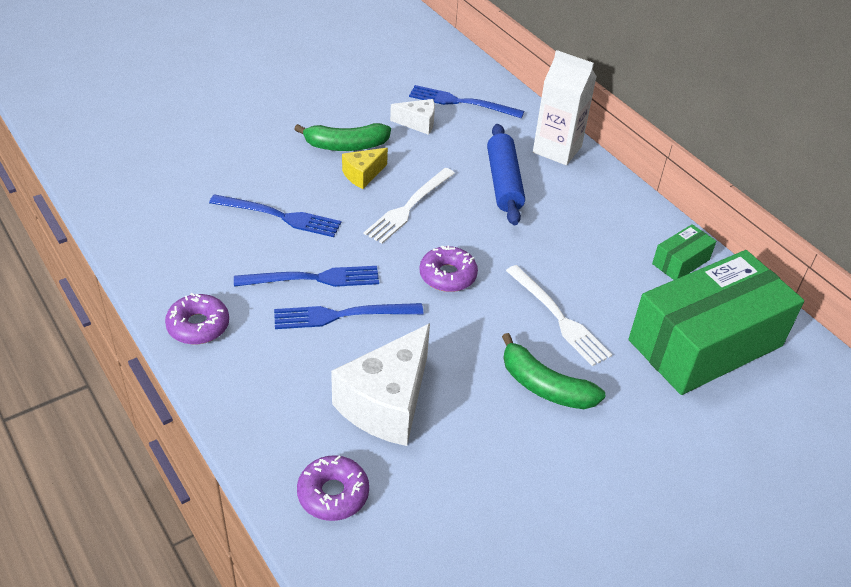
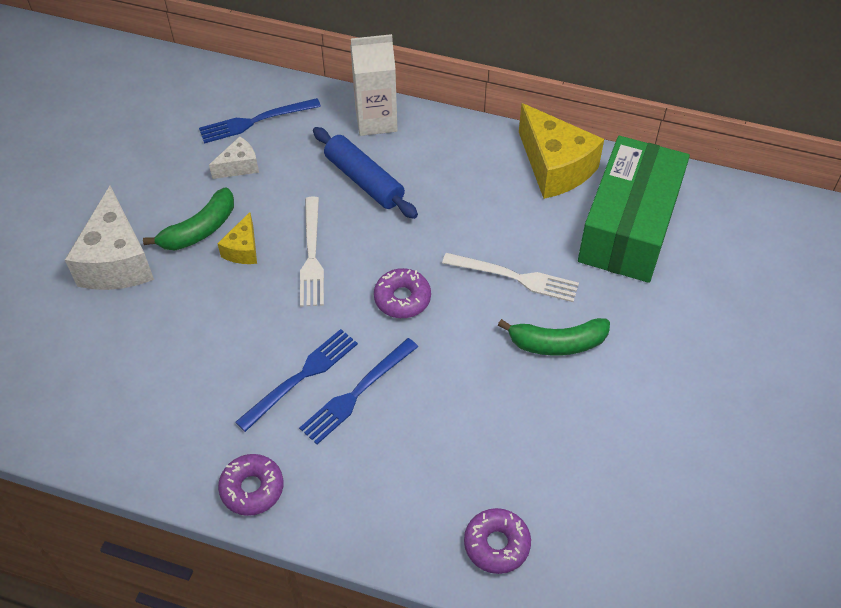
camera: 35 degrees left, 10 degrees up
(280, 216) = (213, 338): blue fork -> none
(387, 403) = (463, 442): white cheese -> white cheese (117, 261)
(681, 262) = (555, 167): green box -> yellow cheese

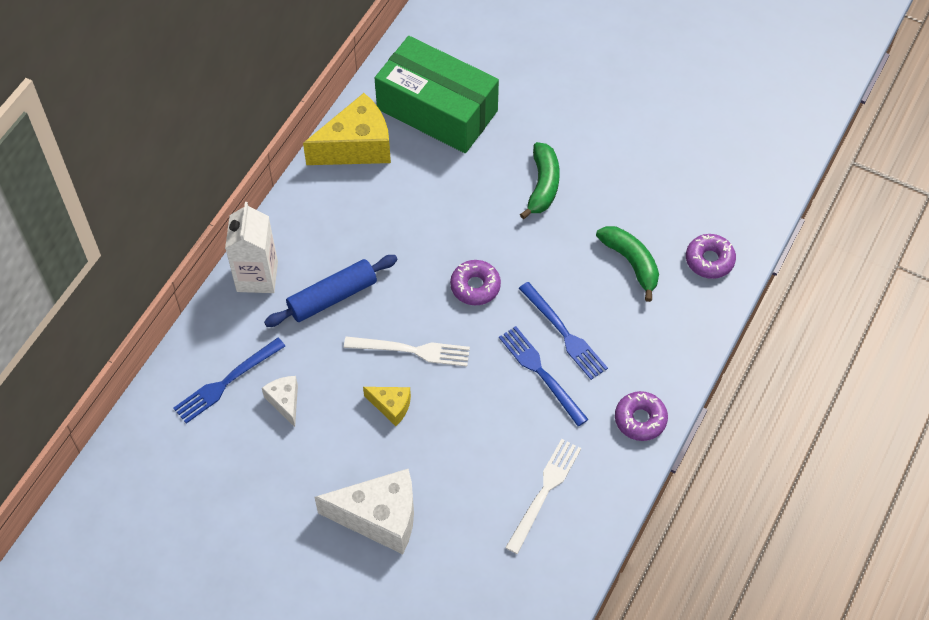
camera: 80 degrees left, 5 degrees up
(199, 230) = (358, 442): green banana -> green banana (631, 263)
(255, 121) = (226, 382): blue fork -> blue fork turned 60 degrees clockwise
(515, 277) = (471, 200): white fork -> white fork (544, 492)

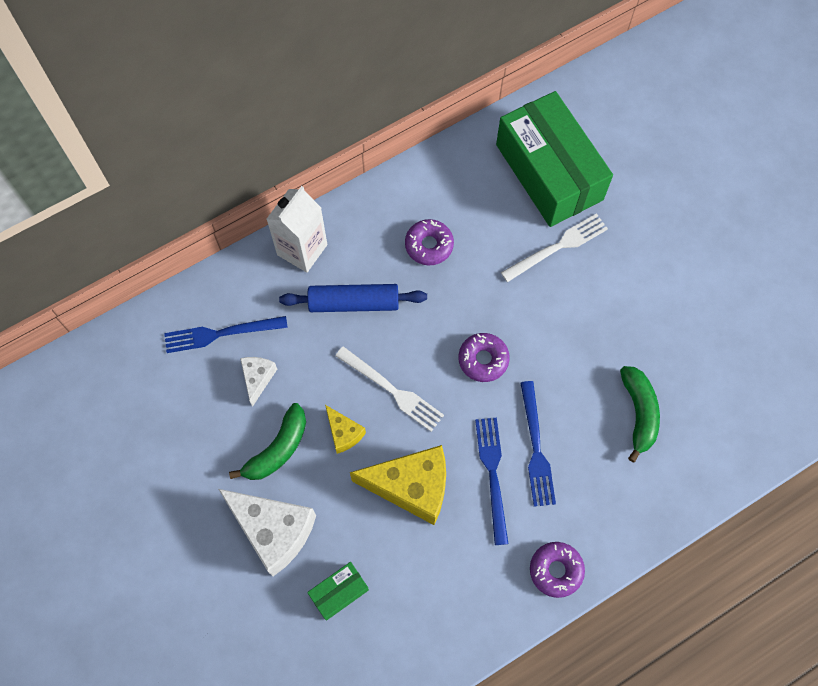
camera: 30 degrees right, 10 degrees up
(357, 146) = (457, 171): yellow cheese -> yellow cheese (411, 487)
(469, 535) = (339, 592): none -> green box
(543, 185) = (602, 294): green banana -> green banana (277, 449)
(544, 492) = (428, 590): white fork -> white fork (557, 247)
(709, 260) = (714, 450): purple donut -> purple donut (429, 245)

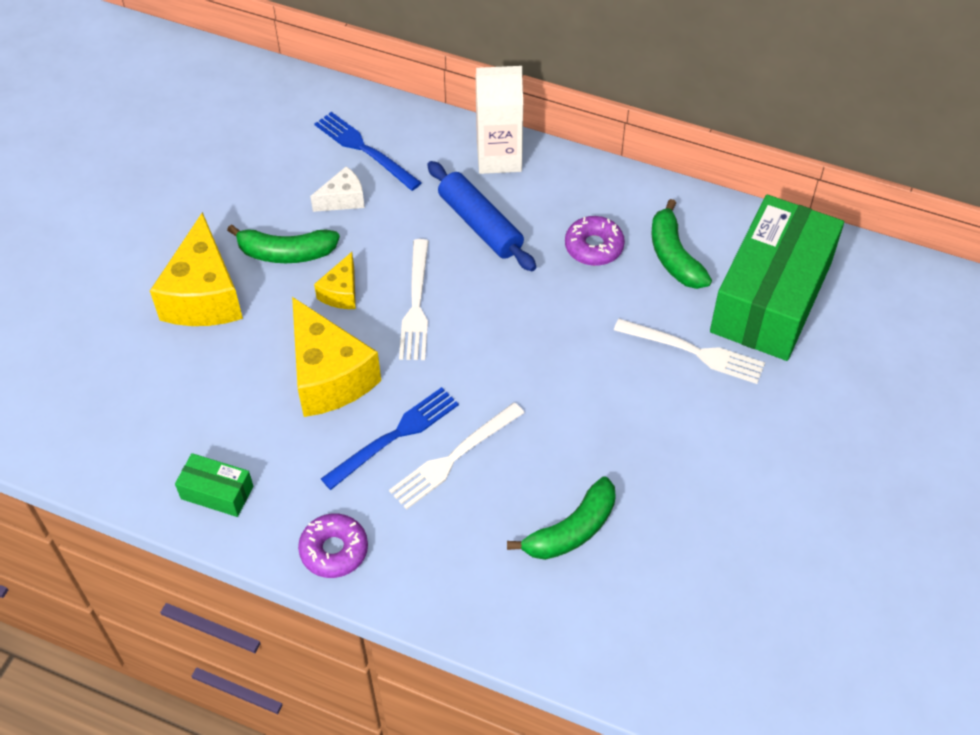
camera: 55 degrees right, 15 degrees down
(273, 531) = (204, 296): white cheese -> yellow cheese
(339, 592) = (179, 379): green box -> green box (217, 492)
(474, 203) = (674, 256): none -> green banana
(483, 359) = (511, 359): purple donut -> none
(536, 448) = (454, 458): blue fork -> white fork

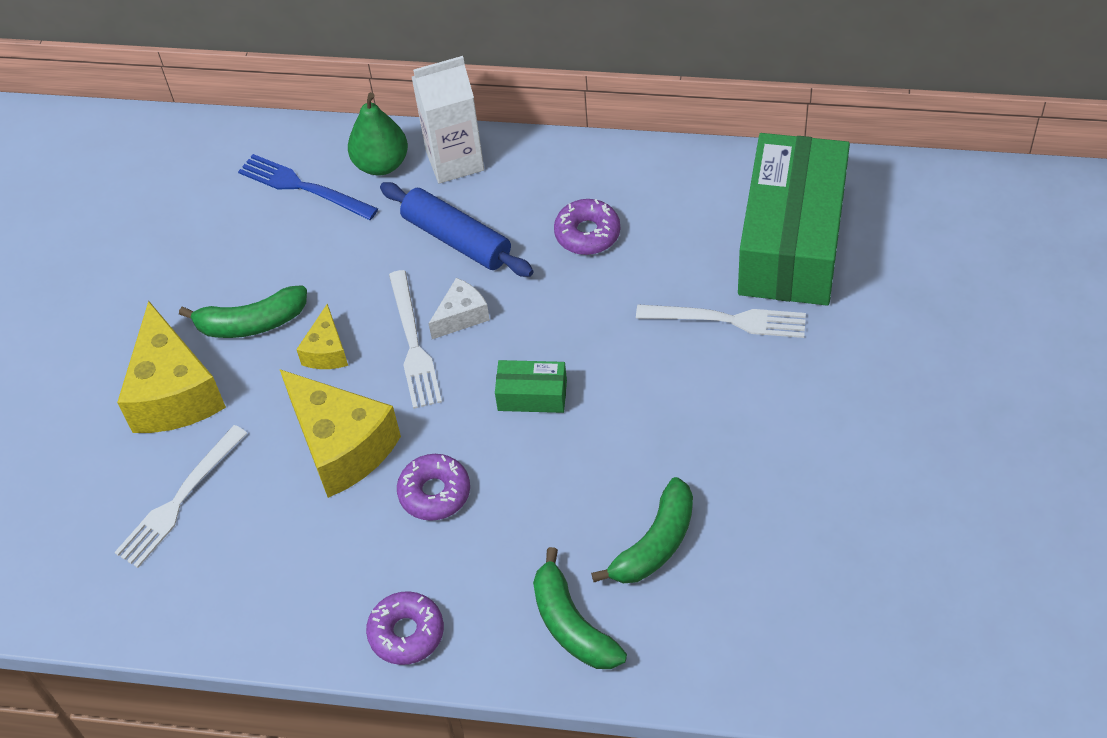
camera: 10 degrees left, 0 degrees up
(217, 492) = (258, 605): green box -> green box (532, 395)
(343, 199) = (297, 248): white cheese -> white cheese (461, 316)
(395, 436) = (434, 493): blue fork -> purple donut
(436, 146) = (381, 164): none -> green pear
(454, 458) = (505, 499): white fork -> white fork (179, 500)
(674, 256) = (676, 222): green banana -> green banana (572, 624)

